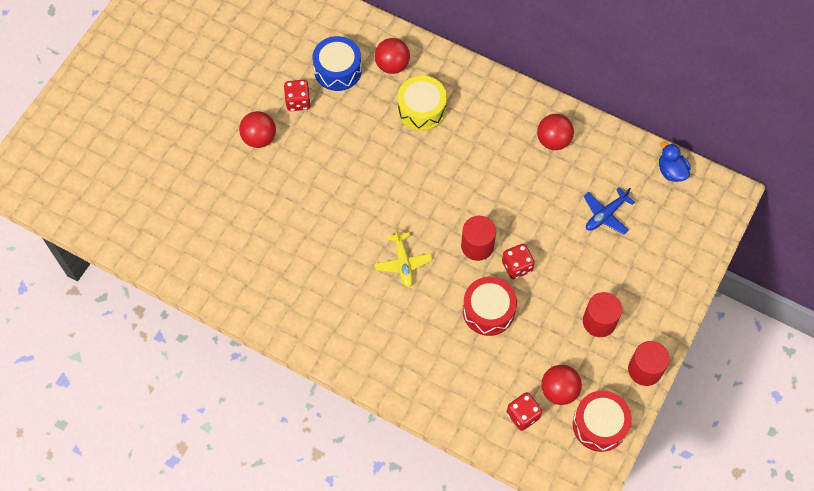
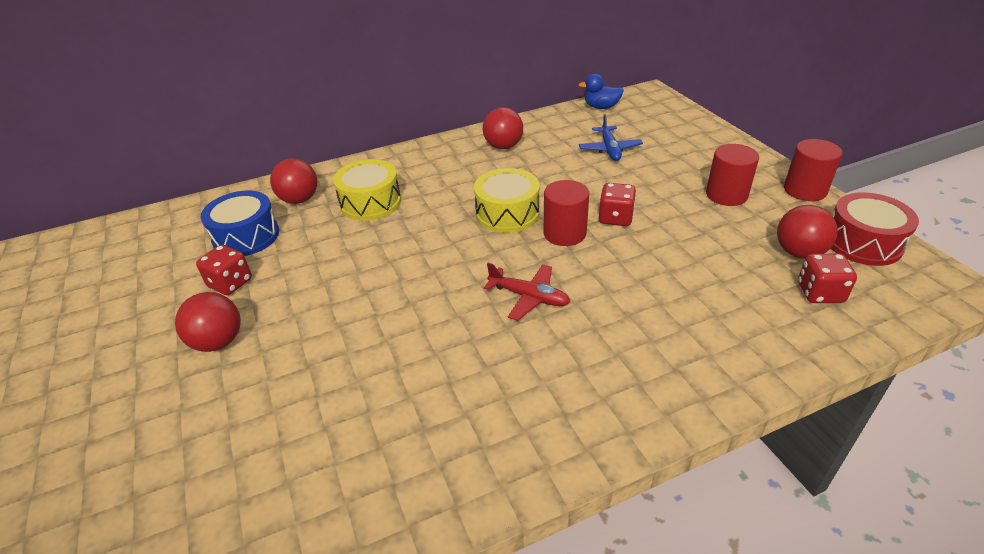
camera: 50 degrees left, 25 degrees down
(403, 263) = (529, 297): yellow plane -> red plane
(472, 199) = (507, 213): none -> yellow drum
(488, 311) = (653, 259): red drum -> none

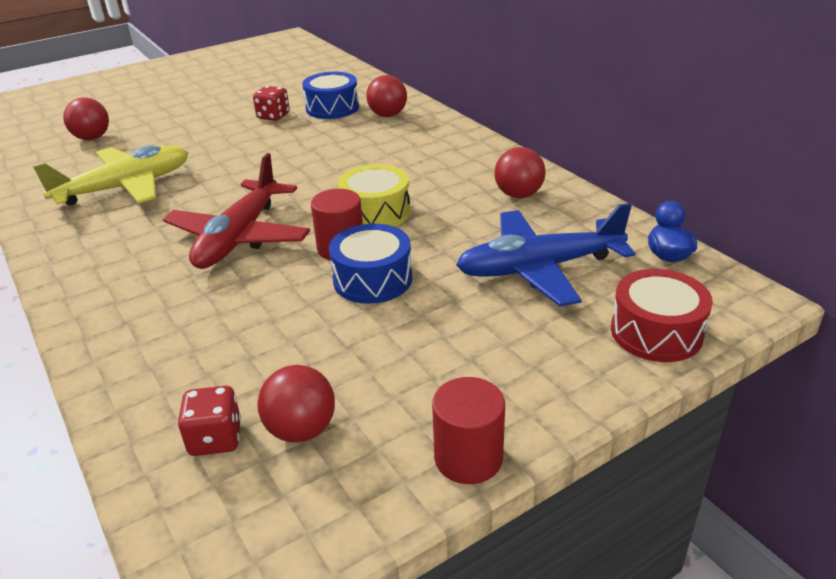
camera: 80 degrees right, 5 degrees down
(218, 342) = (211, 127): red ball -> red ball (92, 138)
(363, 415) = (126, 187): none -> yellow plane
(370, 202) = (387, 144): yellow drum -> none
(529, 297) = (239, 237): red plane -> red plane, size x1.90
(609, 149) = (539, 268): blue plane -> blue plane, size x1.90
(615, 218) = (372, 279): red dice -> blue drum
(726, 195) = (439, 370): red cylinder -> none
(863, 243) = (323, 505): red drum -> red drum (656, 332)

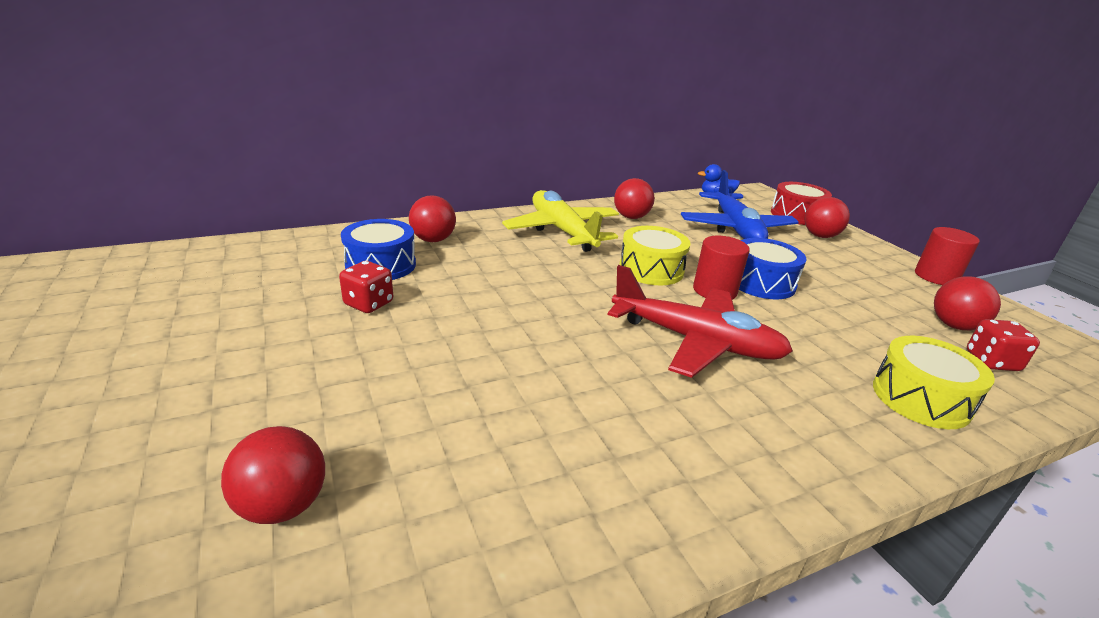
camera: 85 degrees left, 5 degrees down
(126, 187) = (541, 438): yellow plane -> yellow plane (562, 231)
(149, 357) = (920, 398): none -> yellow drum
(570, 347) = (820, 236): none -> red ball

